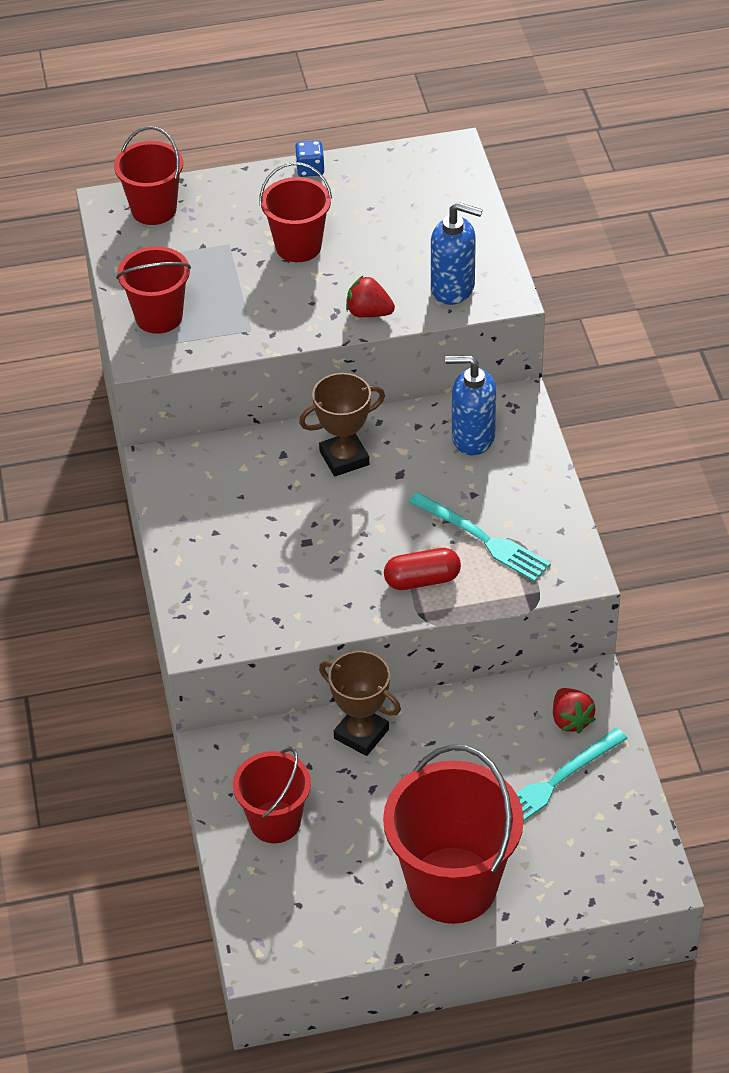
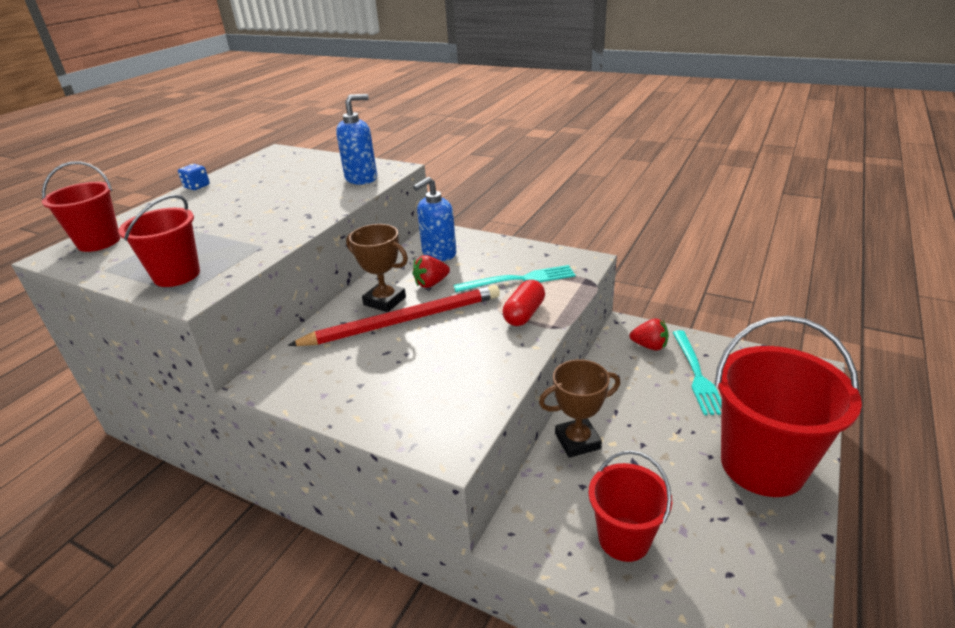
camera: 50 degrees left, 15 degrees down
(298, 246) = (237, 208): red bucket -> none
(327, 496) = (404, 321): none -> red pencil
(344, 458) = (384, 301): brown trophy -> brown trophy turned 75 degrees counterclockwise
(369, 313) = (329, 205): red strawberry -> red strawberry (431, 283)

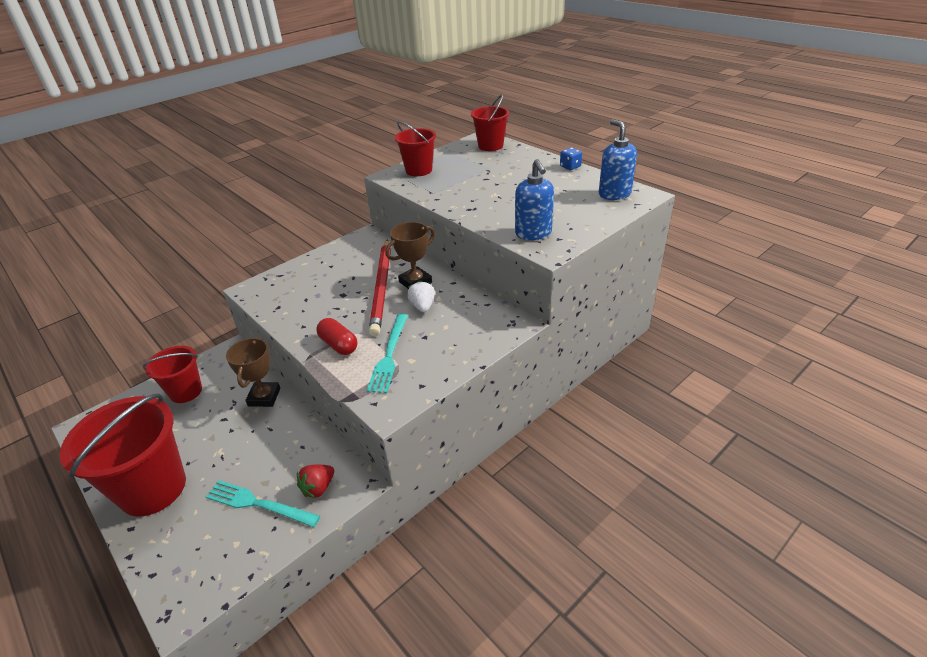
camera: 110 degrees right, 5 degrees up
(431, 283) = (422, 306): red strawberry -> white strawberry
(439, 254) = (471, 318): blue soap dispenser -> blue soap dispenser (614, 194)

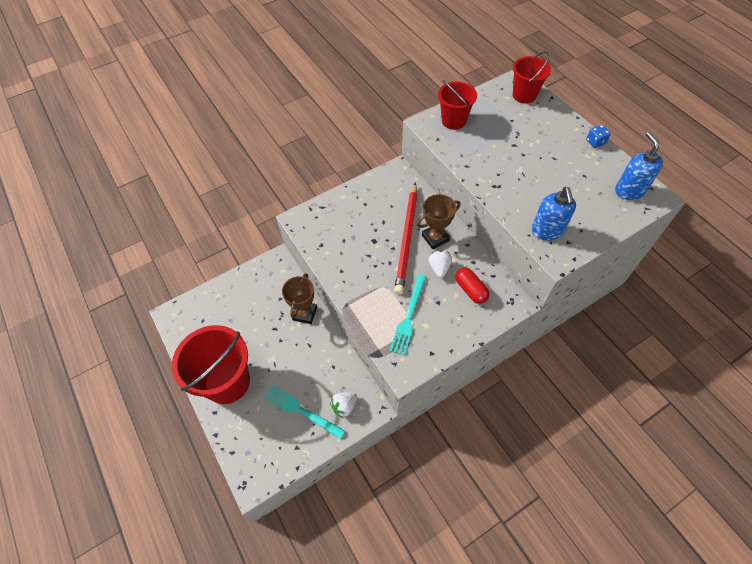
camera: 10 degrees right, 20 degrees up
(186, 391) = (245, 296): red bucket -> none
(318, 488) = (344, 406): red strawberry -> white strawberry
(338, 345) = (369, 297): red capsule -> red capsule (470, 290)

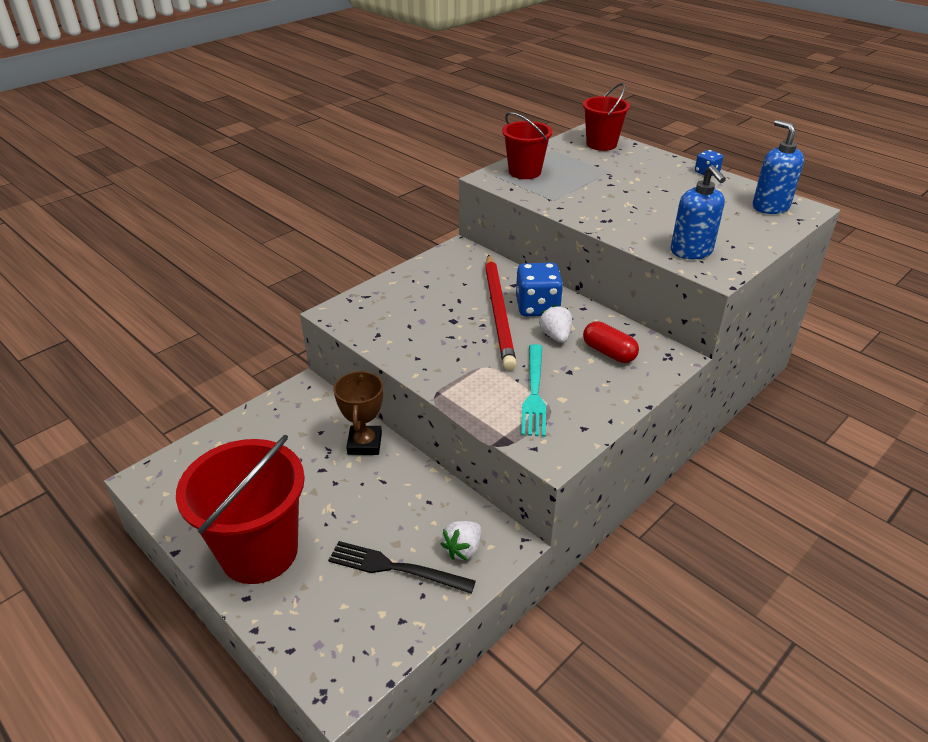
camera: 15 degrees left, 20 degrees down
(302, 411) = (396, 568): turquoise fork -> black fork
(435, 238) = (537, 307): brown trophy -> blue dice

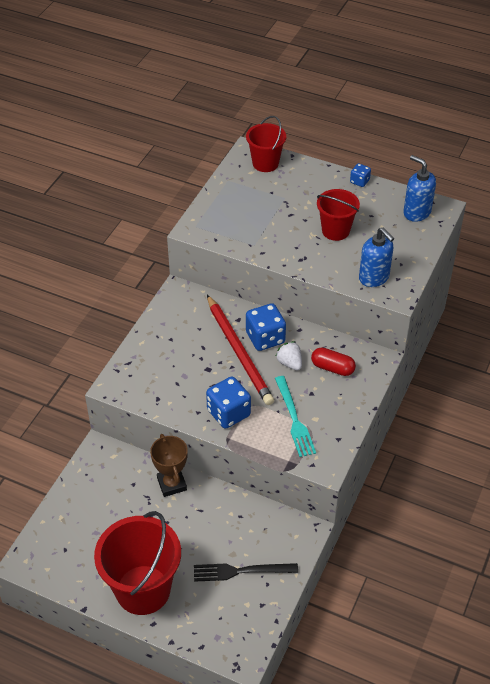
camera: 20 degrees left, 10 degrees up
(453, 367) = (228, 413): none -> blue dice
(463, 549) = (279, 544): white strawberry -> none
(524, 172) = (217, 215): red bucket -> red bucket (335, 231)

